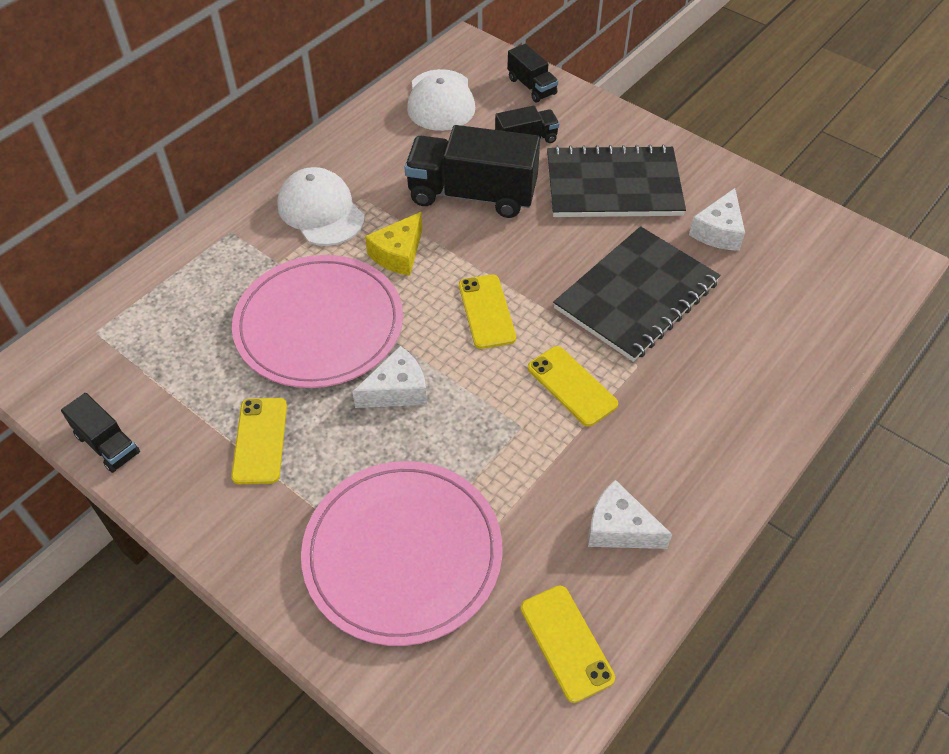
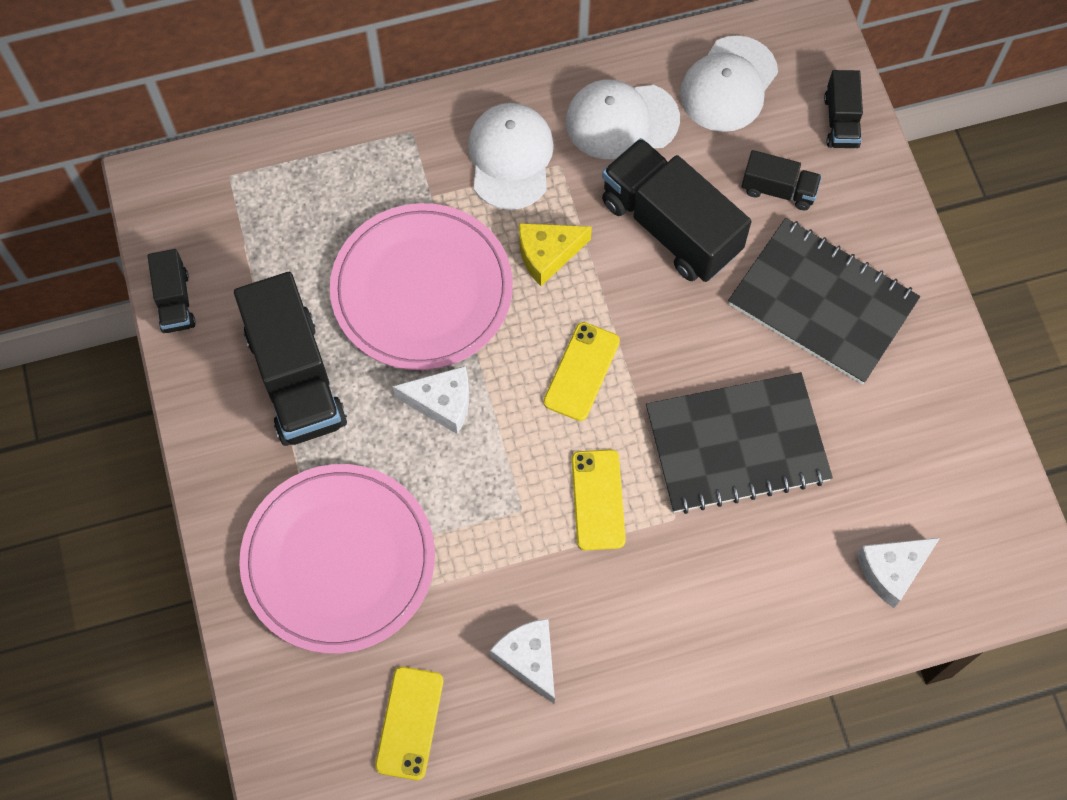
camera: 35 degrees right, 15 degrees up
(260, 440) = (296, 378): yellow phone -> black truck
(384, 153) = (621, 120): none -> white cap
(718, 231) = (883, 425): white cheese -> white cheese (892, 570)

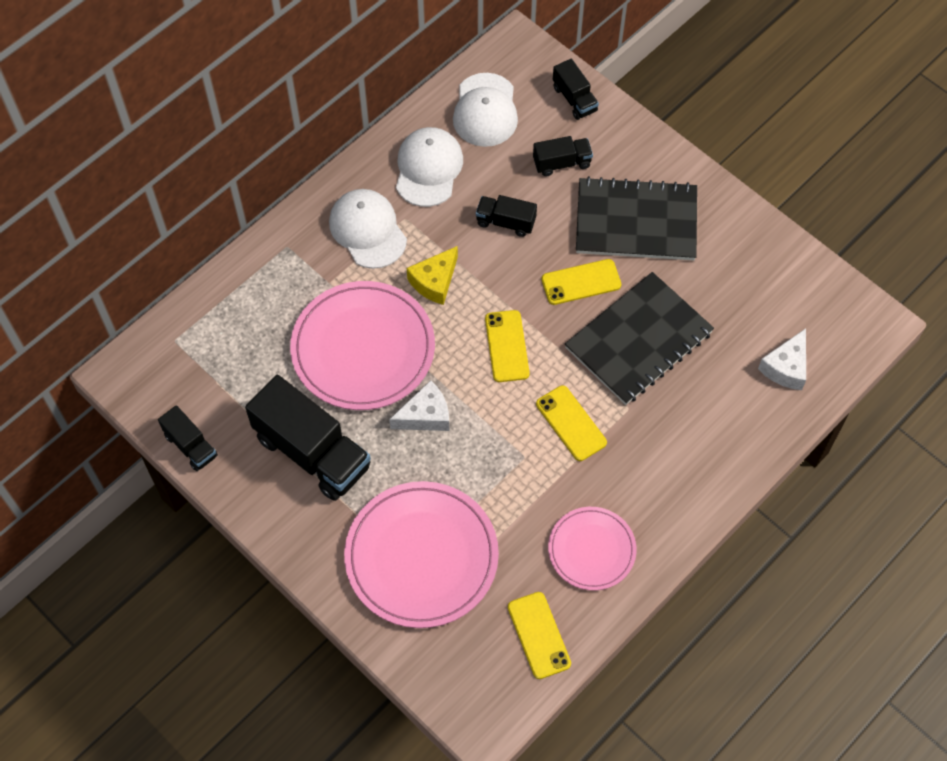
camera: 30 degrees left, 5 degrees down
(529, 659) = (591, 550): white cheese -> pink plate
(621, 120) = (428, 169): white cap -> white cap turned 135 degrees clockwise
(670, 226) = (505, 222): black truck -> black truck, size x0.50
(713, 341) = (581, 282): none -> yellow phone

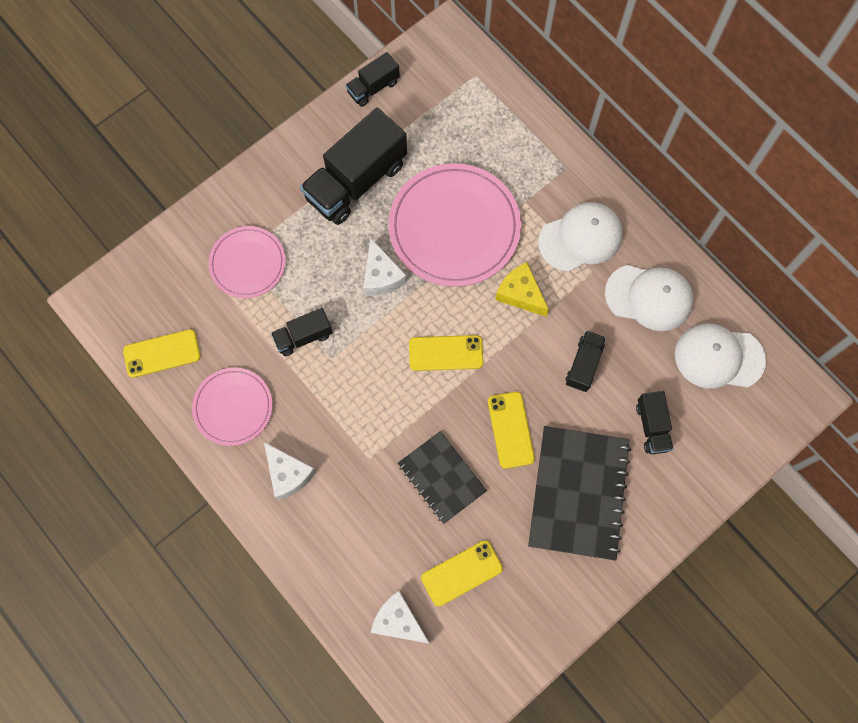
camera: 95 degrees right, 10 degrees up
(421, 556) = (247, 263): pink plate -> pink plate, size x0.58
(571, 423) = (359, 403): yellow phone -> yellow phone (461, 573)
(574, 99) = (732, 448): black truck -> black truck (303, 336)
(638, 340) = (441, 477): black notebook -> black notebook, size x0.63
(656, 485) = (288, 474): none -> white cheese

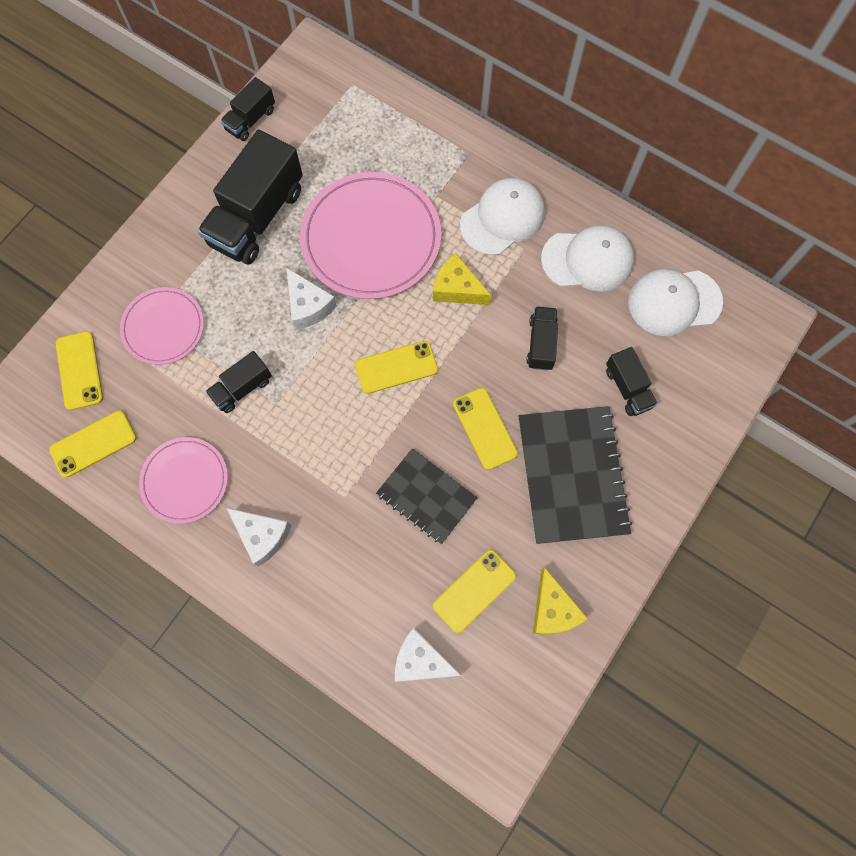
camera: 15 degrees left, 0 degrees up
(165, 284) = (79, 370): none -> yellow phone
(527, 609) = (553, 609): none -> yellow cheese

